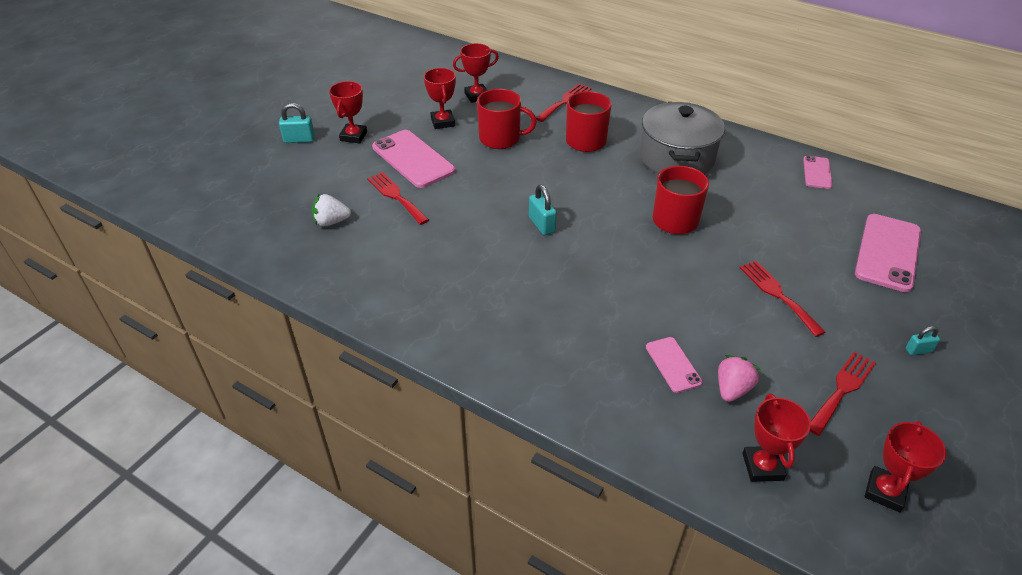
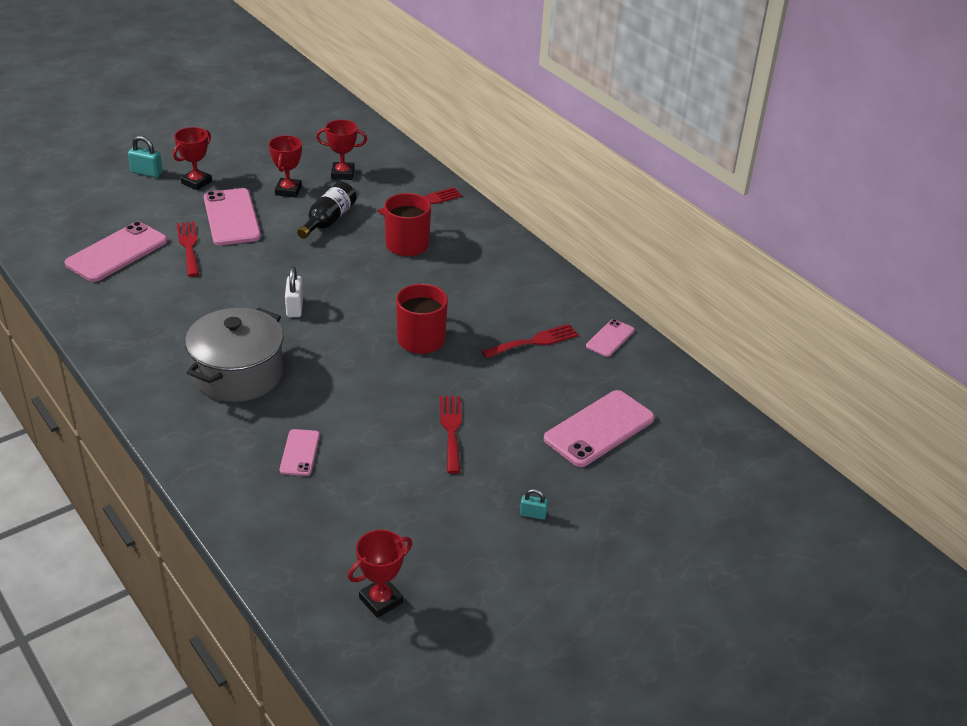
camera: 20 degrees right, 5 degrees down
(331, 222) = (116, 252): white strawberry -> pink phone
(501, 138) = (328, 220): red mug -> black bottle
(542, 225) = (295, 307): turquoise padlock -> white padlock
(677, 158) = (481, 285): grey pot -> grey pot (238, 374)
(732, 389) = (331, 487): pink strawberry -> none
(762, 466) = (298, 548): red trophy -> none
(842, 390) = (427, 519): red fork -> red fork (534, 341)

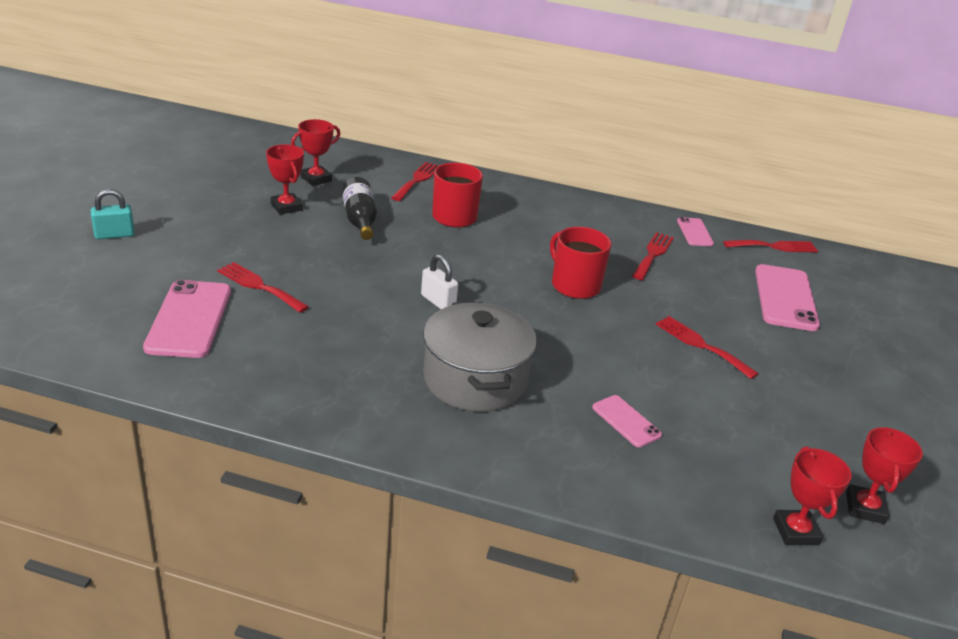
camera: 40 degrees left, 5 degrees down
(196, 182) = (183, 227): red trophy -> red trophy (795, 531)
(231, 217) = (265, 246): pink phone -> none
(533, 514) = (845, 380): turquoise padlock -> none
(672, 382) = (774, 246): none -> red fork

